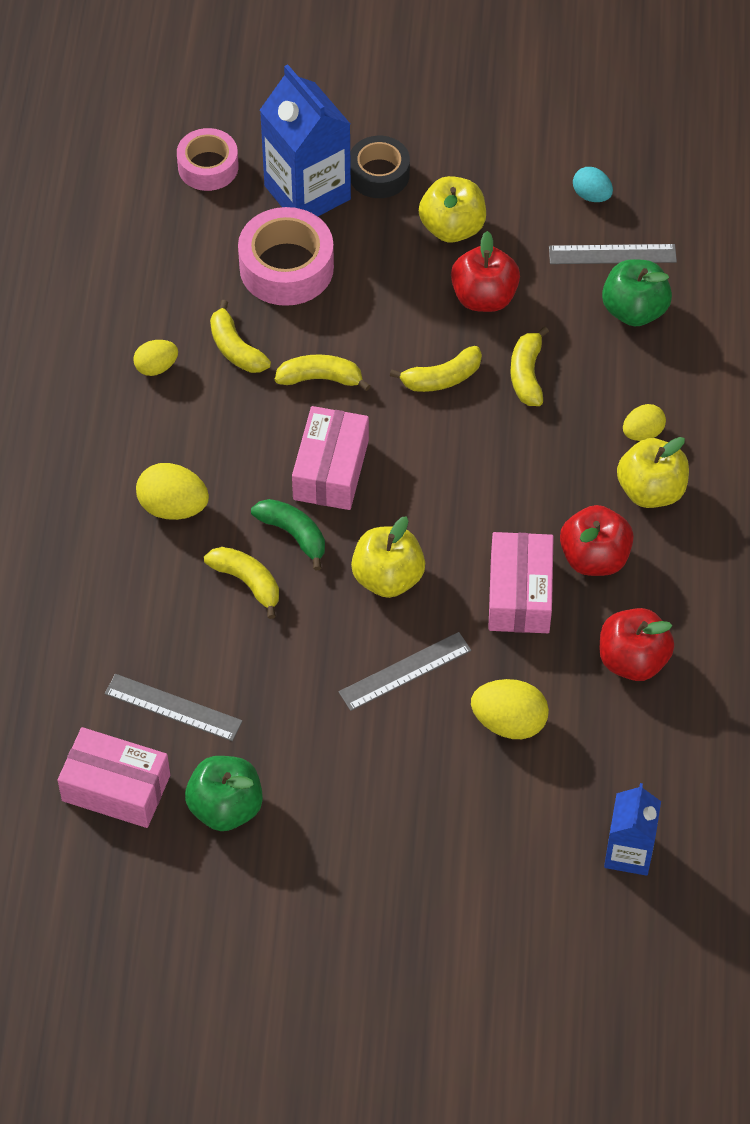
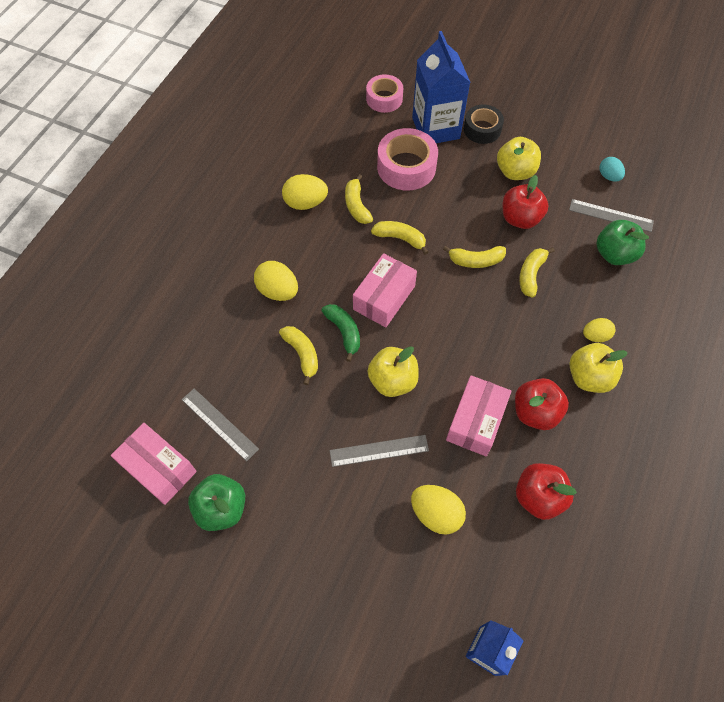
camera: 20 degrees right, 5 degrees up
(156, 367) = (305, 203): yellow egg -> yellow egg, size x1.57

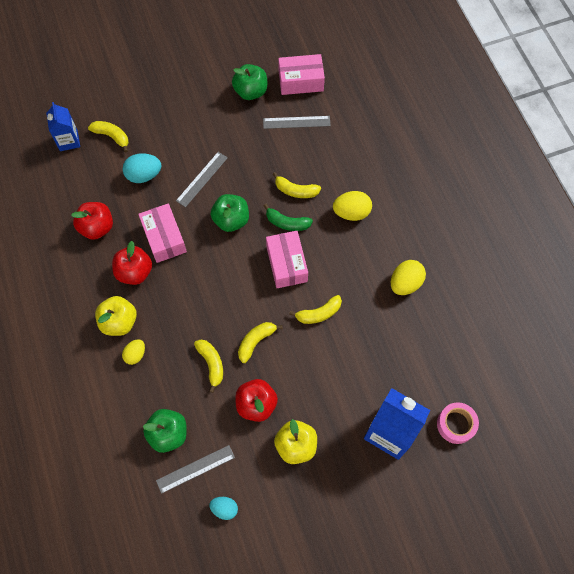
camera: 135 degrees right, 5 degrees up
(357, 205) = (372, 312): yellow banana -> yellow banana (112, 136)
(392, 381) = (231, 220): yellow apple -> green apple
(406, 167) = (374, 375): pink tape -> none
(436, 513) = (144, 175): yellow egg -> turquoise egg
(482, 129) = (356, 465): black tape -> none

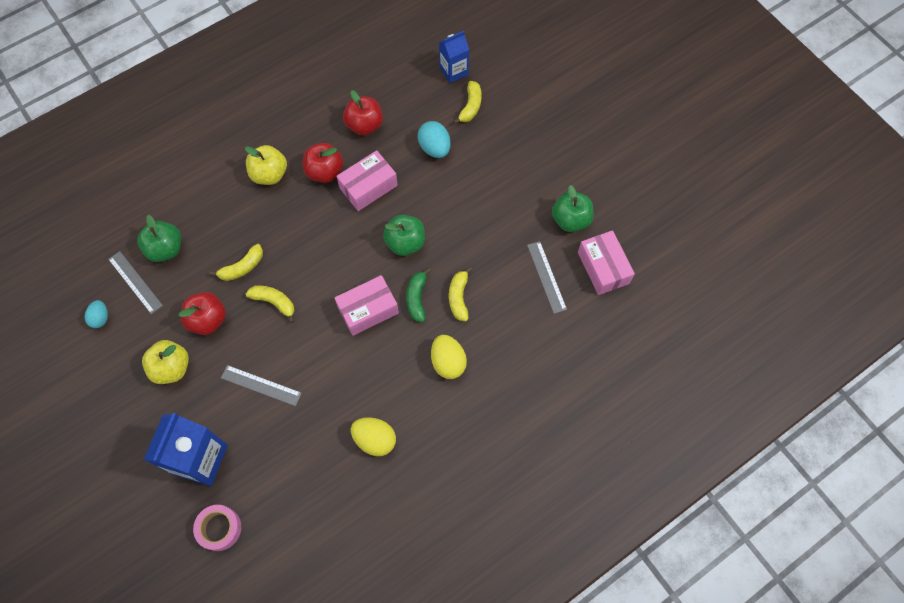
camera: 75 degrees right, 0 degrees up
(135, 354) = (239, 198): yellow egg -> none
(202, 179) = (446, 202): grey ruler -> grey ruler (261, 385)
(318, 313) = (318, 356): yellow banana -> none

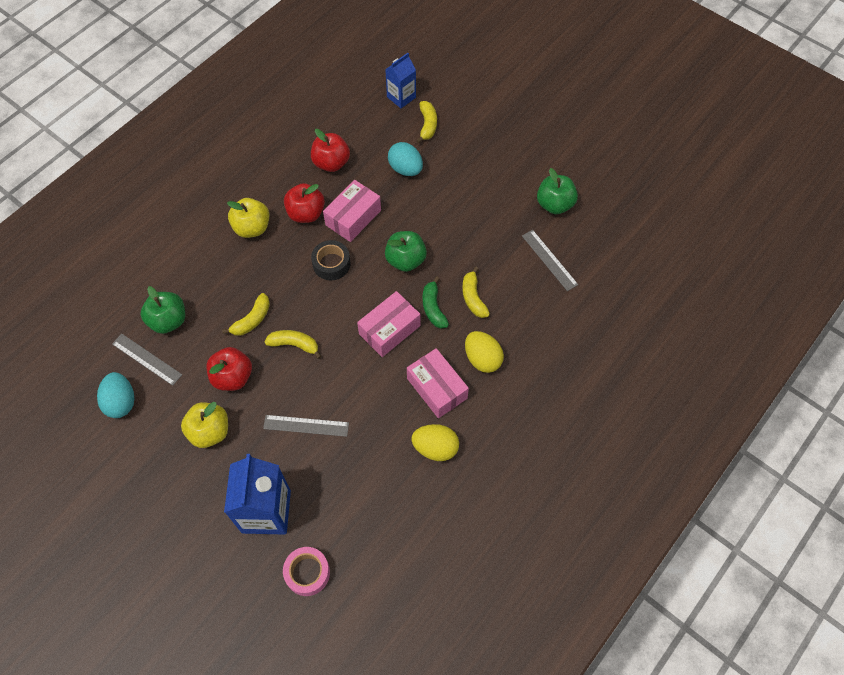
camera: 15 degrees left, 5 degrees down
(100, 318) = (121, 402): turquoise egg -> turquoise egg, size x1.57
(333, 229) = (331, 264): none -> black tape
(603, 268) = (599, 240): pink box -> pink box (437, 388)

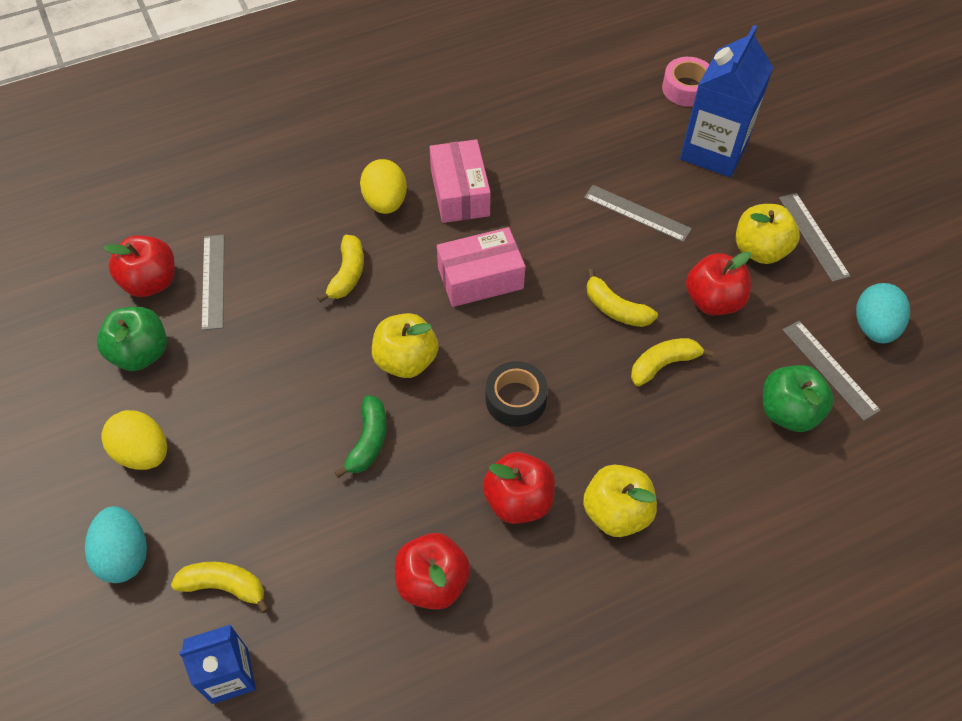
camera: 155 degrees left, 5 degrees down
(173, 460) = (813, 236): none -> grey ruler
(353, 218) = (447, 460): pink box -> none
(405, 169) = (316, 512): turquoise egg -> turquoise egg (124, 555)
(405, 260) = (406, 360): green apple -> yellow apple
(427, 125) = (224, 586): yellow banana -> yellow banana turned 75 degrees clockwise
(433, 308) = (407, 282): green banana -> green banana (368, 441)
(435, 448) = (497, 139): yellow egg -> yellow egg (143, 453)
(584, 244) = (151, 282): none -> red apple

